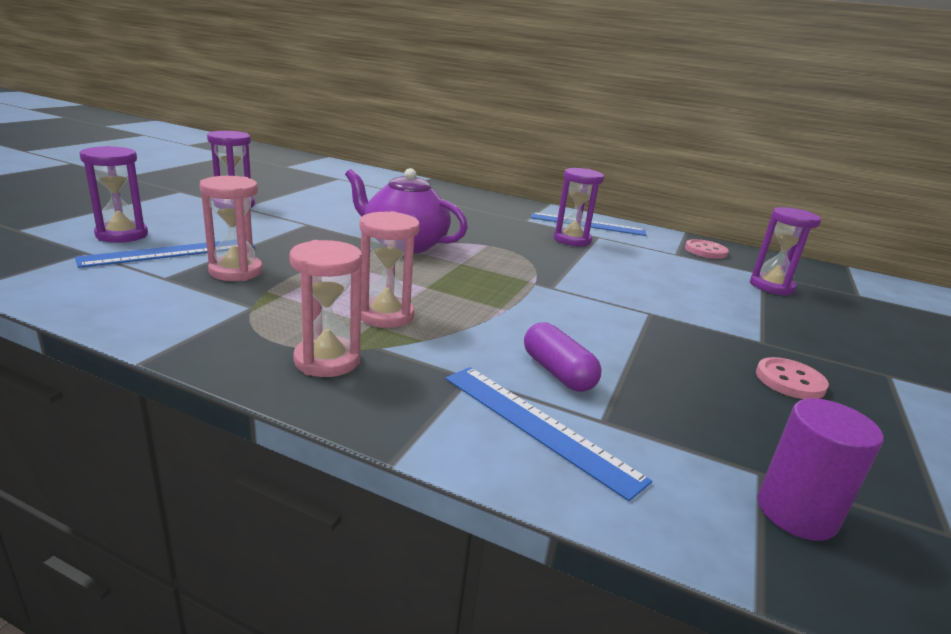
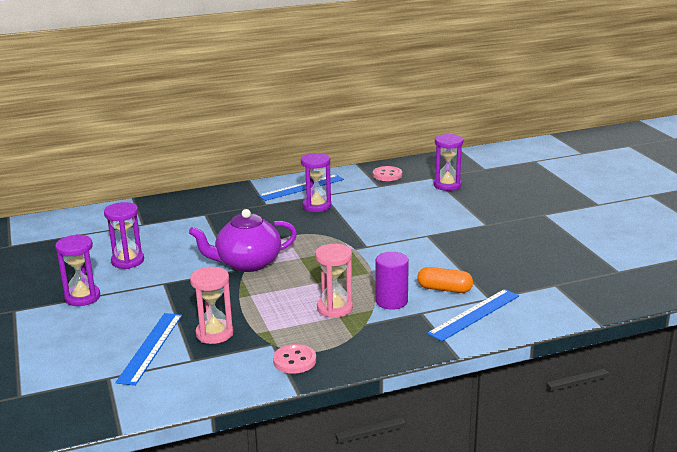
camera: 40 degrees left, 0 degrees up
(122, 235) = (90, 357): purple hourglass -> purple hourglass (127, 261)
(327, 360) = (360, 342): pink hourglass -> none
(537, 426) = (474, 314): blue ruler -> blue ruler turned 45 degrees counterclockwise
(557, 372) = (444, 289): purple capsule -> orange capsule
(790, 381) = (518, 239): pink button -> pink button (294, 360)
(796, 513) = (579, 292): purple cylinder -> purple cylinder (391, 301)

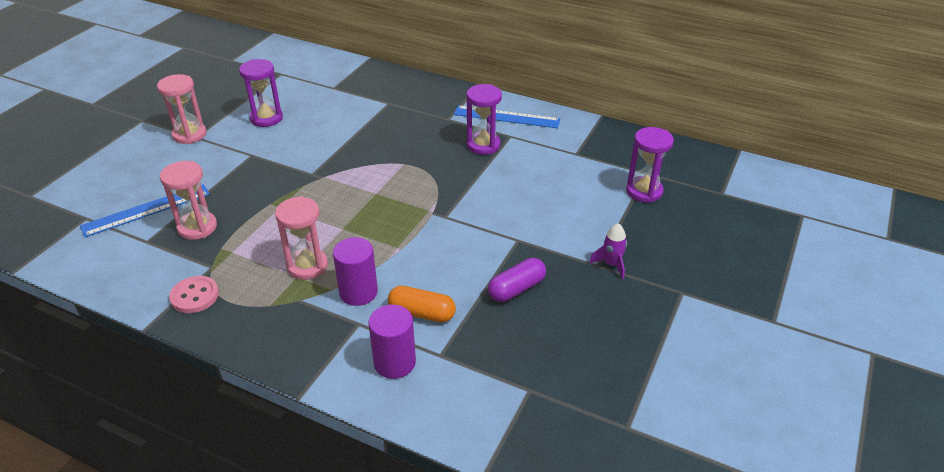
camera: 45 degrees right, 15 degrees up
(82, 297) = (189, 135): purple hourglass -> pink hourglass
(247, 263) = (331, 173): purple teapot -> none
(387, 175) = (606, 145): pink button -> none
(444, 289) = (422, 313): orange capsule -> orange capsule turned 45 degrees counterclockwise
(469, 254) = (516, 289): none -> purple capsule
(474, 314) = (394, 362): blue ruler -> purple cylinder
(492, 221) = (611, 264): none -> purple rocket

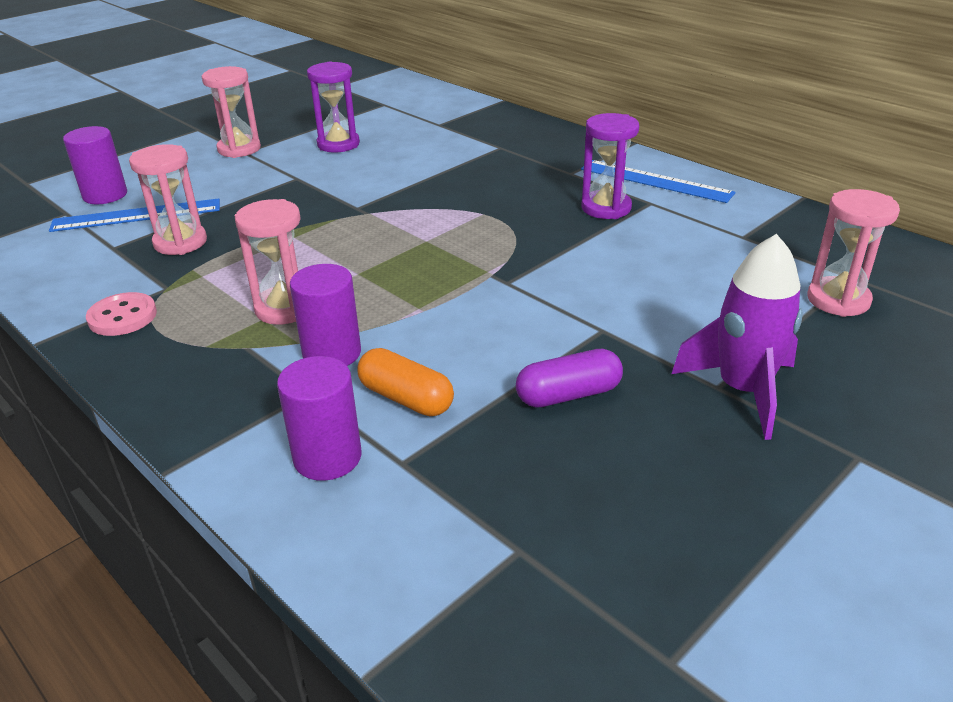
camera: 20 degrees right, 5 degrees down
(107, 196) = (105, 195): none -> purple cylinder
(611, 264) = (742, 390): purple rocket -> purple rocket, size x1.90
(644, 191) = (838, 300): purple hourglass -> pink hourglass

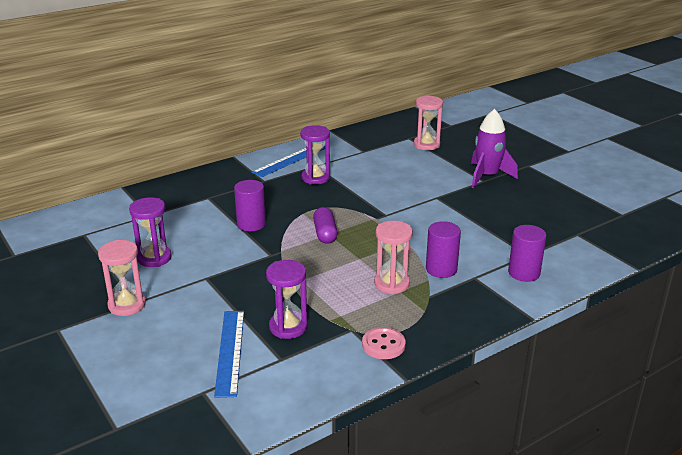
camera: 80 degrees left, 5 degrees down
(105, 195) = (179, 373): purple cylinder -> purple cylinder (251, 224)
(180, 242) = (288, 327): pink hourglass -> purple hourglass
(406, 398) = (482, 250): orange capsule -> none
(568, 394) = (485, 212): purple capsule -> purple capsule (325, 233)

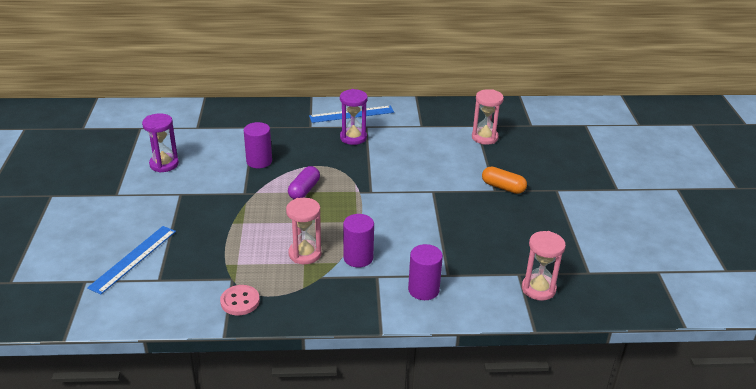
camera: 30 degrees right, 5 degrees up
(127, 305) = (109, 194): pink hourglass -> pink hourglass (538, 289)
(288, 327) = (191, 257): purple hourglass -> none
(487, 176) = (503, 187): purple rocket -> orange capsule

